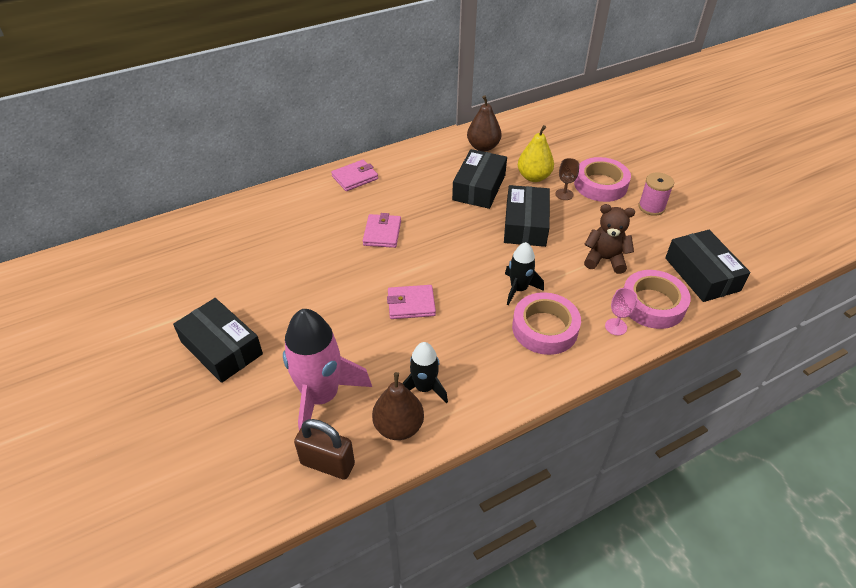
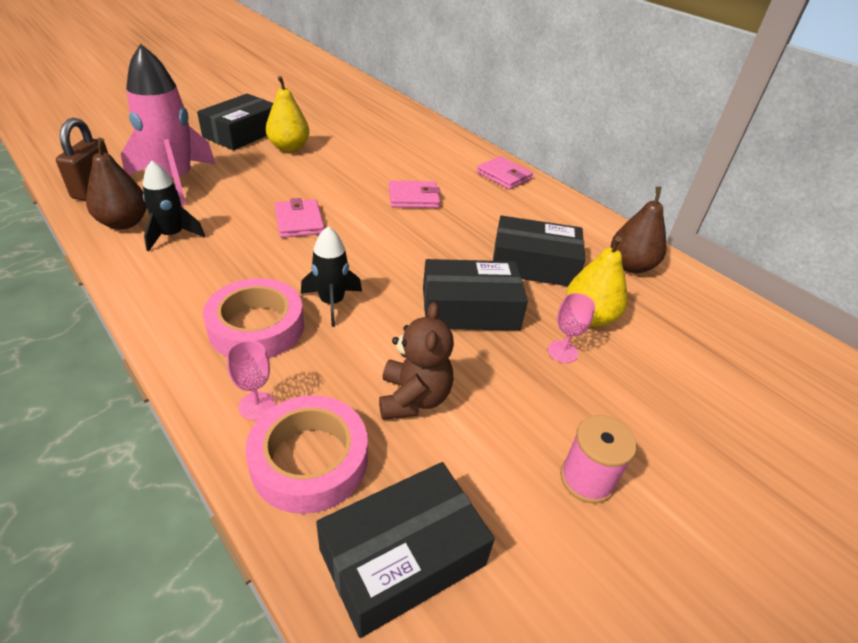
camera: 75 degrees right, 5 degrees down
(268, 309) = (289, 148): none -> yellow pear
(564, 194) = (562, 351): brown goblet -> pink goblet
(600, 184) = (616, 400): pink tape -> none

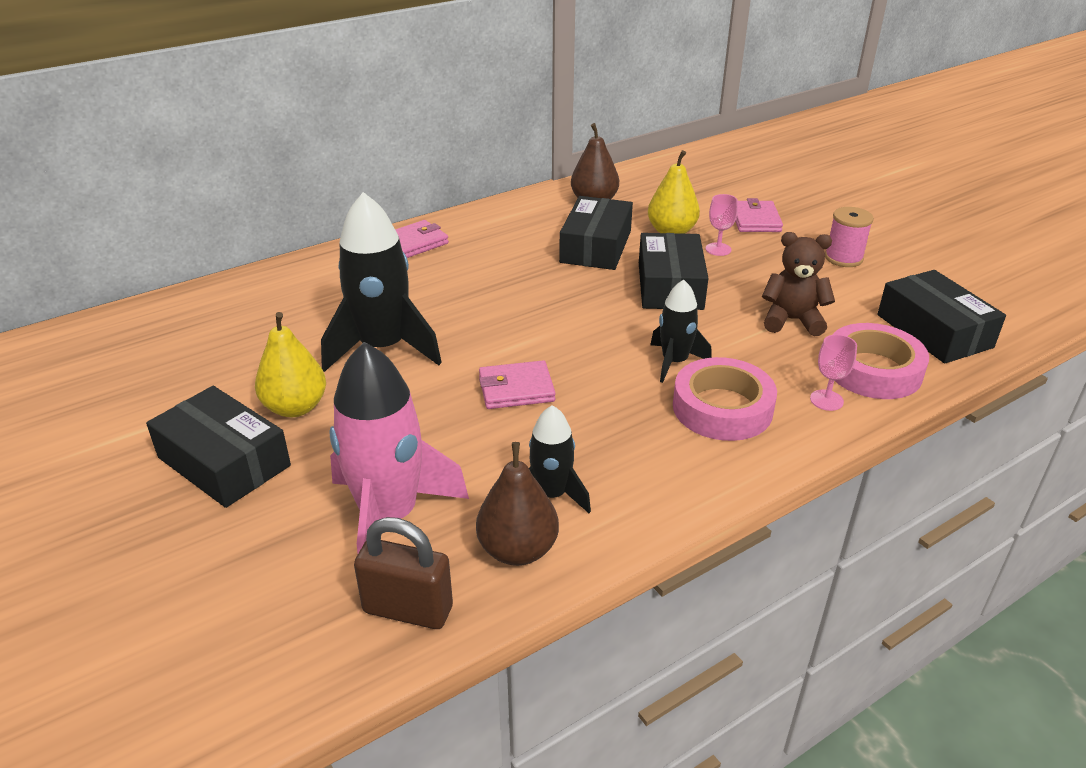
camera: 80 degrees left, 5 degrees down
(354, 170) = (383, 348): none -> black rocket
(413, 198) = (462, 305): pink wallet -> pink wallet (755, 220)

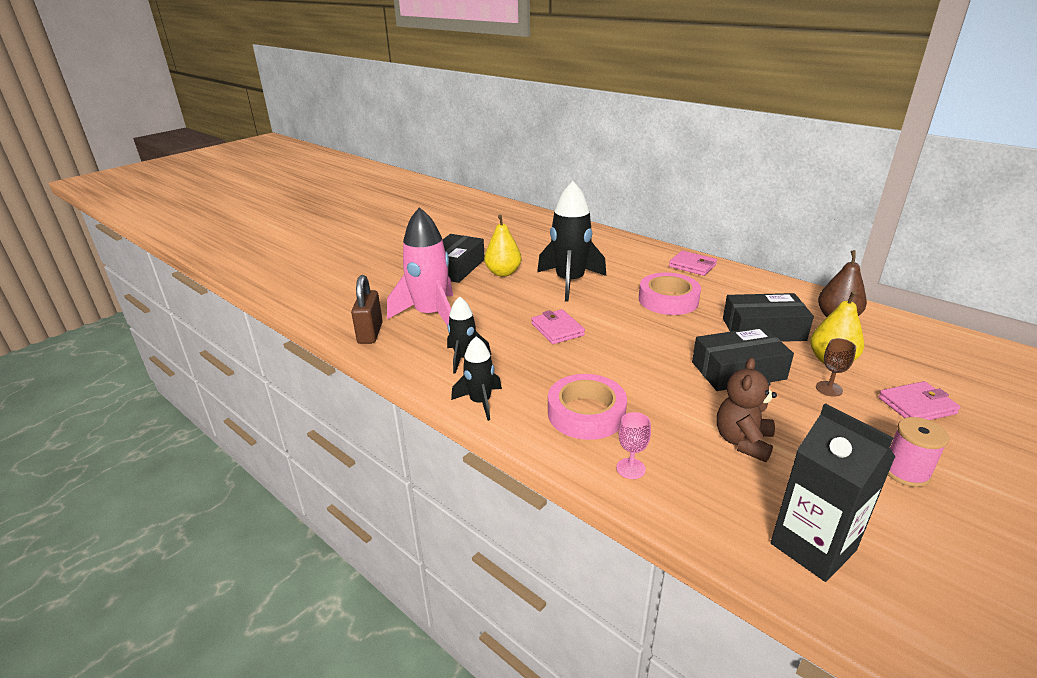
camera: 75 degrees right, 5 degrees down
(518, 550) = (417, 355): brown pear -> none
(674, 362) = (630, 385): black rocket -> black rocket (480, 402)
(718, 249) = (829, 388): pink goblet -> brown goblet
(792, 320) = (743, 441): brown teddy bear -> brown teddy bear turned 150 degrees counterclockwise
(873, 370) = (699, 498): pink tape -> pink tape (668, 300)
(934, 331) = (813, 547): black box -> black carton

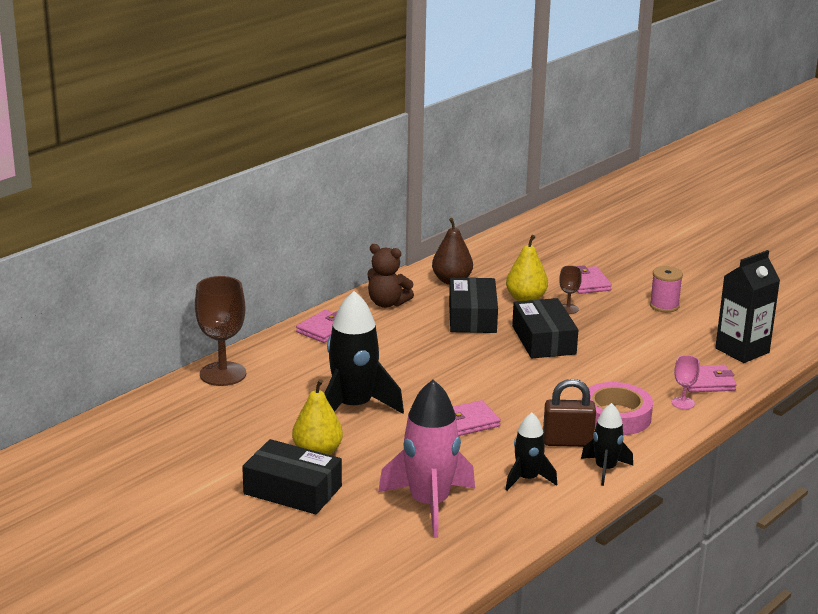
camera: 90 degrees left, 5 degrees down
(370, 333) = (473, 547): brown padlock -> brown padlock (567, 442)
(604, 238) = (223, 374): none -> brown goblet
(668, 300) = (407, 354): pink tape -> none
(694, 496) = (707, 382): none -> pink wallet
(743, 441) = (642, 354): brown teddy bear -> brown teddy bear (387, 303)

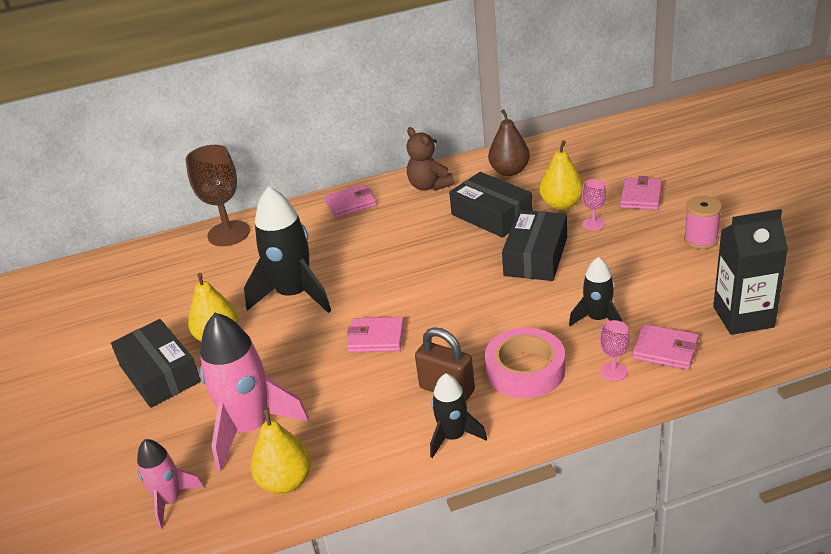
camera: 35 degrees right, 10 degrees up
(416, 566) = (170, 500): none -> pink rocket
(472, 317) = (491, 215): black box -> black box turned 75 degrees counterclockwise
(502, 529) = (286, 481): none -> yellow pear
(527, 479) = (366, 425): black rocket -> black rocket (598, 319)
(568, 309) = (593, 224): brown goblet -> pink goblet

